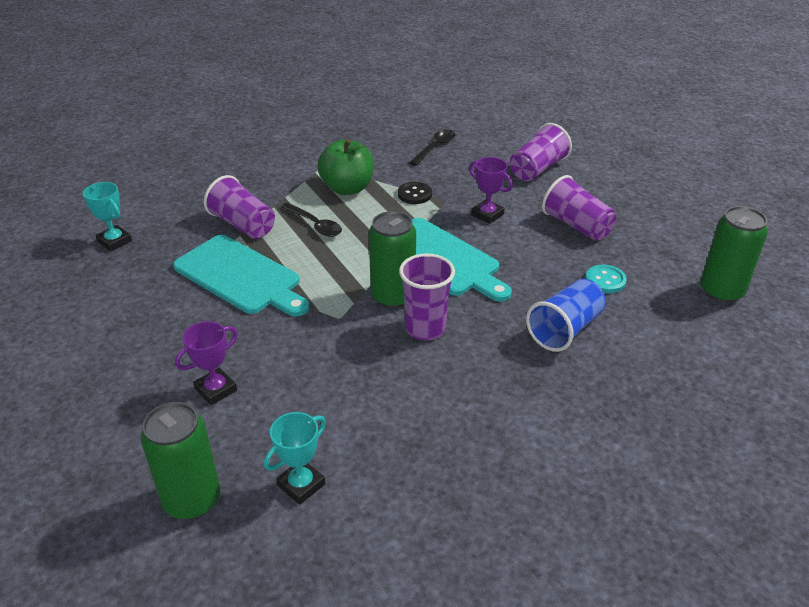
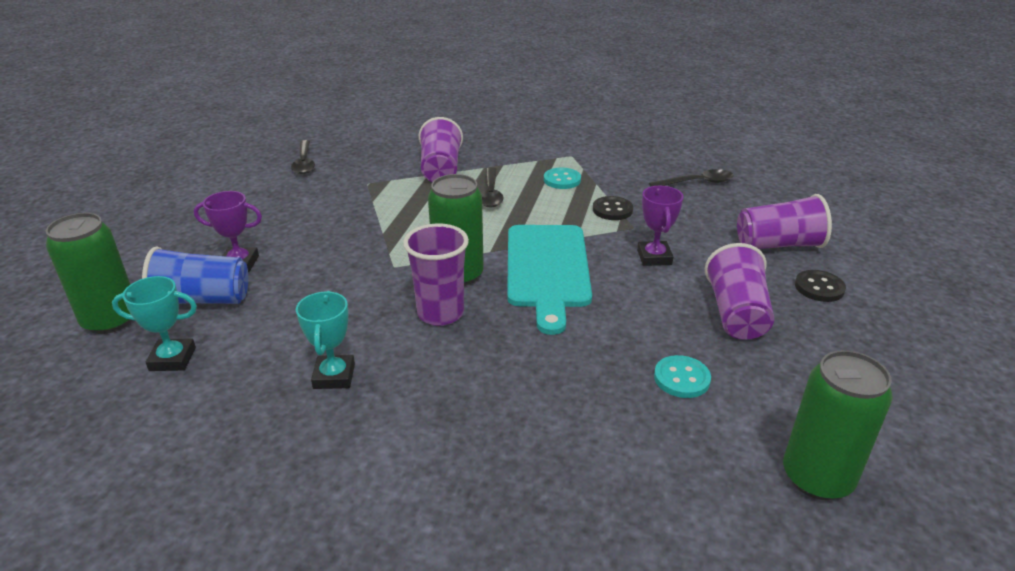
camera: 45 degrees right, 5 degrees down
(109, 280) = (304, 163): none -> black spoon
(114, 241) = (347, 142): turquoise trophy -> turquoise trophy (334, 376)
(240, 276) = (380, 202): turquoise cutting board -> none
(347, 188) = (562, 180): green apple -> turquoise button
(565, 329) = (560, 393): blue cup -> blue cup (202, 300)
(591, 186) = (819, 287): none -> black button

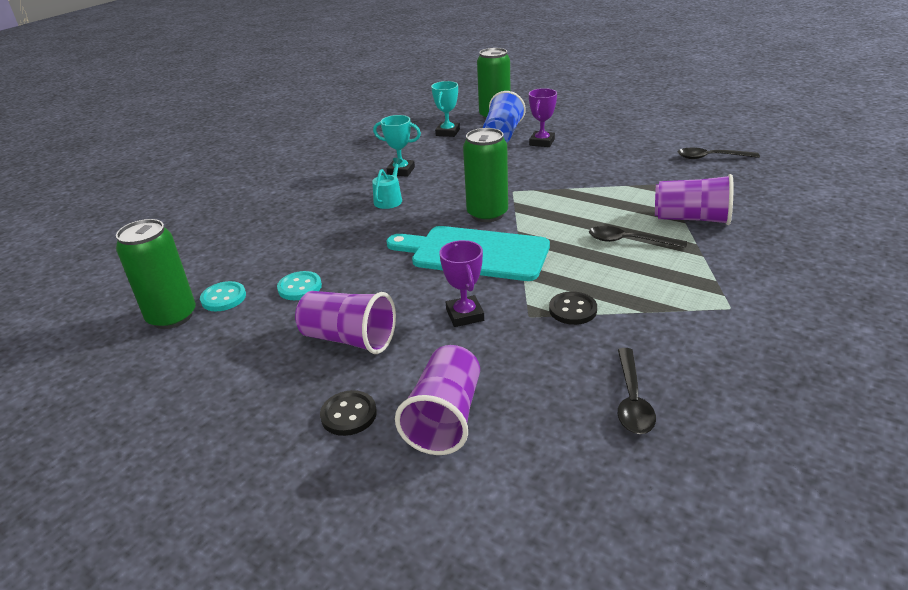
camera: 110 degrees right, 0 degrees up
(435, 363) = (389, 199): none -> turquoise watering can
(440, 313) = (441, 204): purple cup -> none
(562, 180) = (656, 289): turquoise button -> turquoise button (223, 298)
(654, 257) = (465, 315): purple trophy -> purple trophy turned 60 degrees clockwise

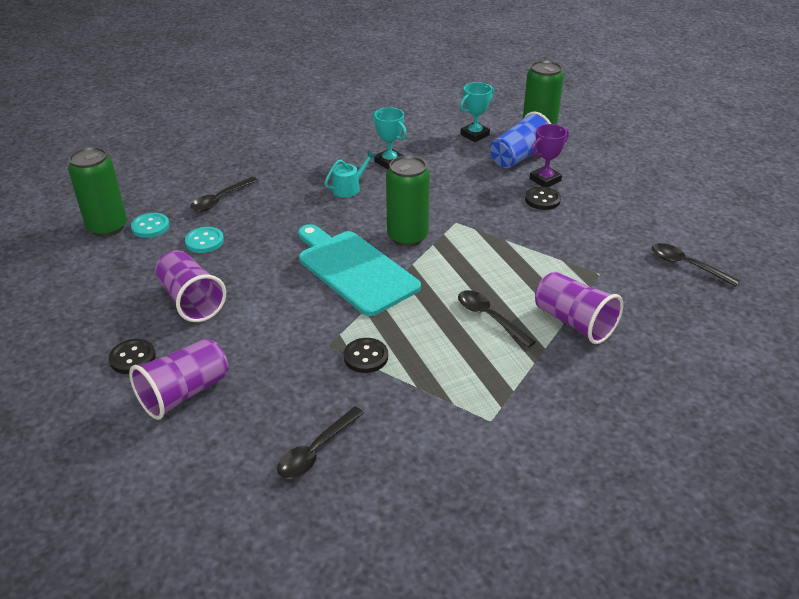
camera: 30 degrees right, 5 degrees up
(273, 250) = (220, 199): none -> black spoon
(465, 315) = (285, 321): purple trophy -> none
(557, 154) = (542, 200): none -> black button

